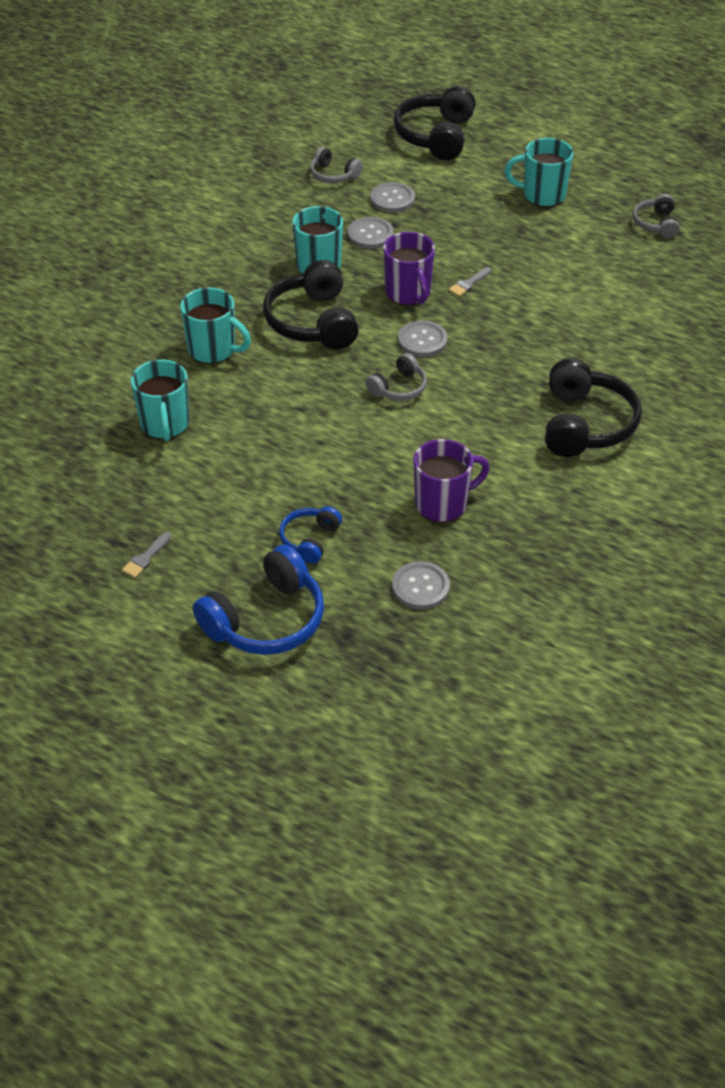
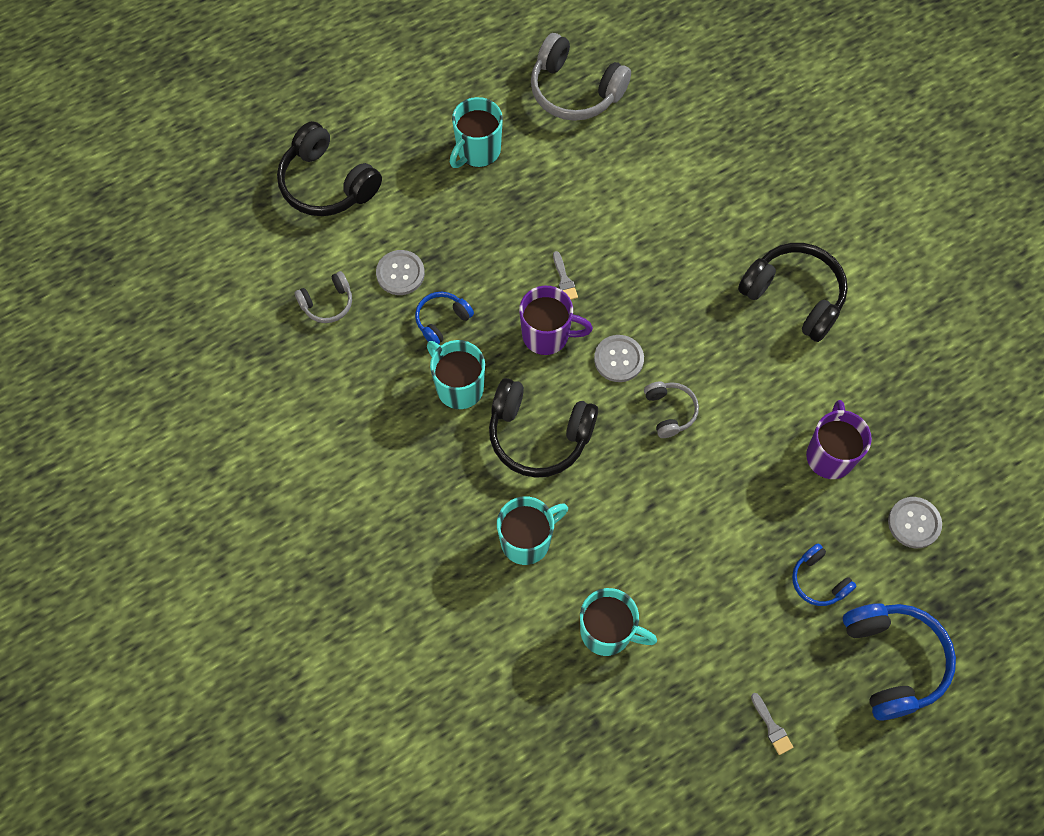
camera: 60 degrees left, 20 degrees up
(370, 234) = (442, 320): grey button -> blue headphones
(656, 224) = (575, 91): grey headphones -> grey headphones, size x1.85

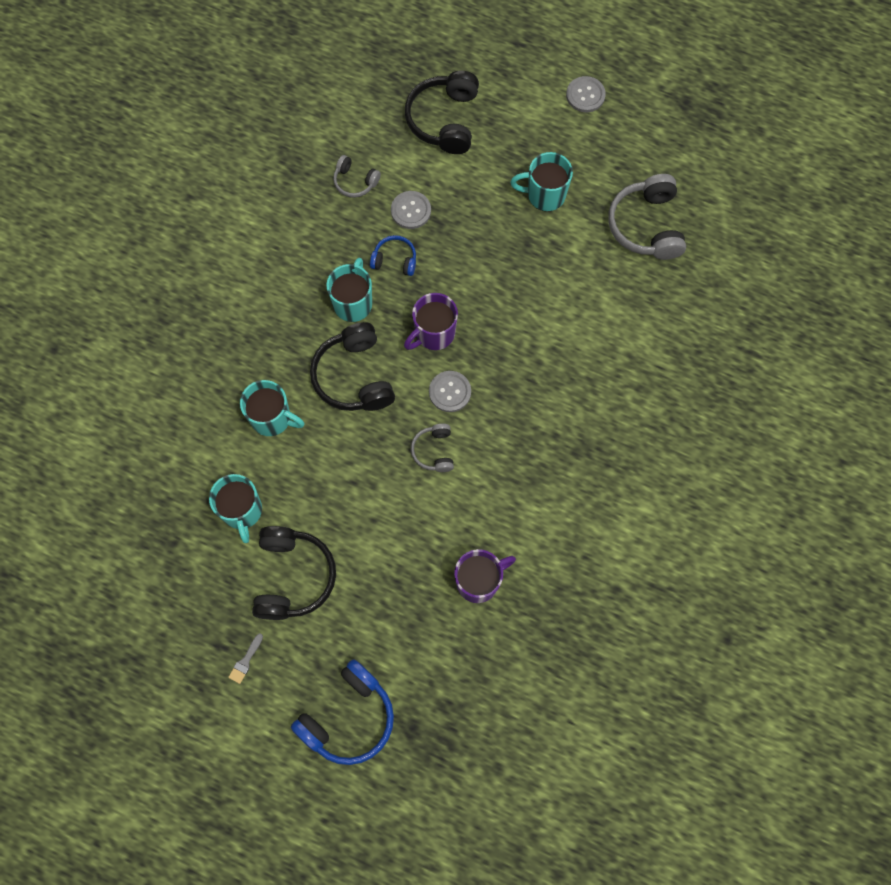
camera: 55 degrees right, 5 degrees up
(547, 335) = (434, 334): purple mug -> purple mug turned 75 degrees clockwise
(564, 280) = (485, 317): grey brush -> none
(670, 411) = (434, 451): grey headphones -> grey headphones turned 135 degrees clockwise
(794, 296) = (591, 481): black headphones -> black headphones (293, 576)
(818, 580) = (375, 630): blue headphones -> none
(914, 523) = (467, 673): grey button -> grey button (585, 95)

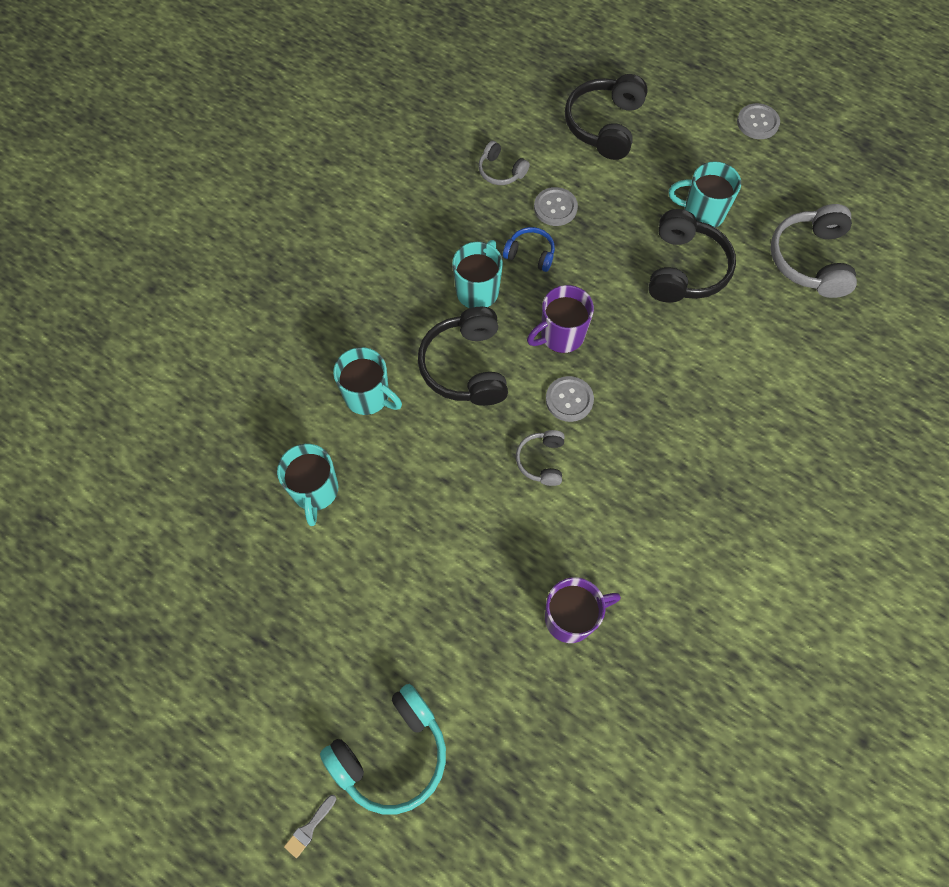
camera: 10 degrees right, 5 degrees down
(245, 661) = (284, 663): grey brush -> grey brush (309, 828)
(293, 576) = (357, 574): black headphones -> black headphones (685, 269)
(348, 717) = (391, 753): blue headphones -> turquoise headphones

